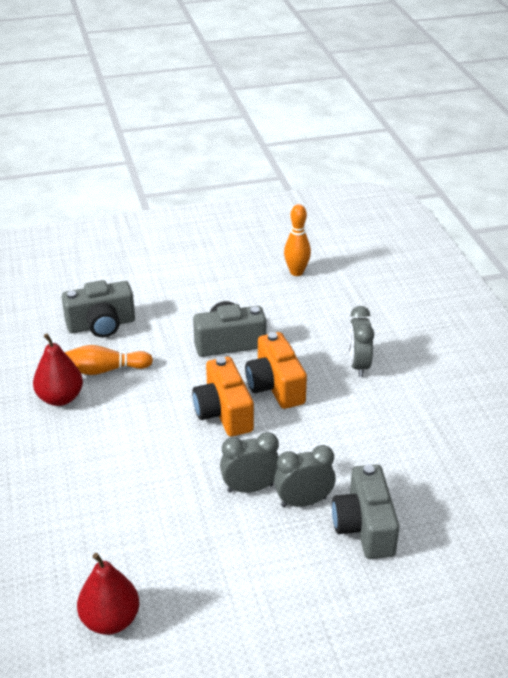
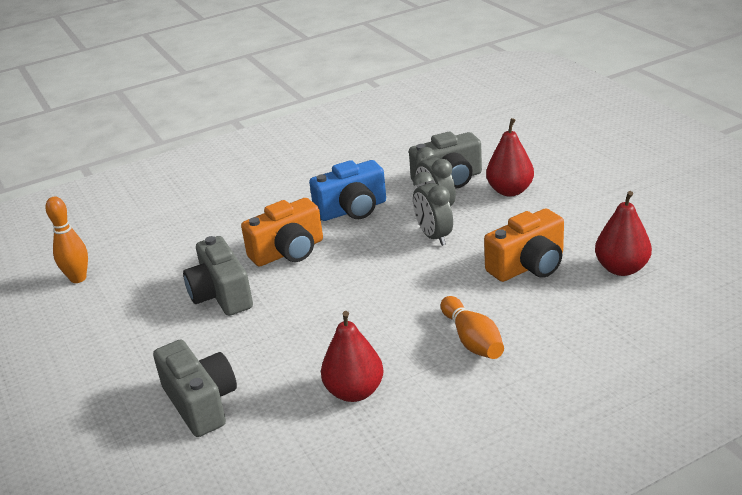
camera: 100 degrees left, 5 degrees down
(104, 370) = (292, 372): orange bowling pin -> orange bowling pin (472, 340)
(223, 412) = (338, 272): orange camera -> orange camera (528, 266)
(314, 575) = (510, 191): none -> red pear
(332, 438) = (352, 210): none -> blue camera
(358, 365) = (244, 214): grey clock -> none

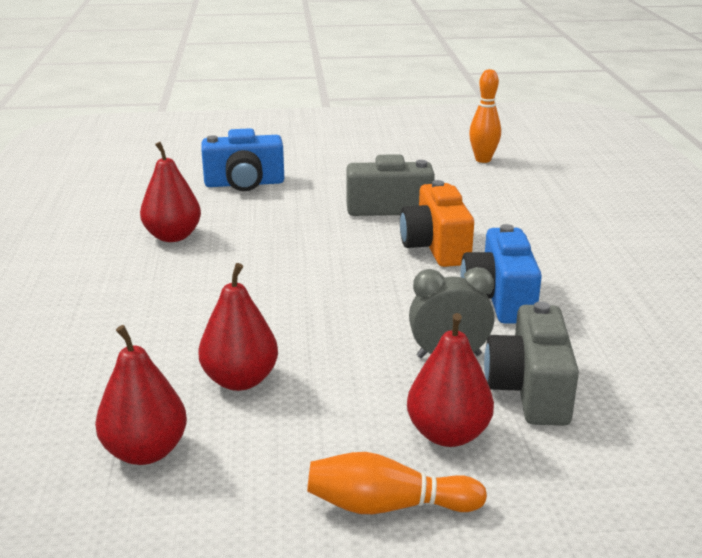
camera: 110 degrees right, 5 degrees down
(201, 403) = (244, 184): grey camera -> blue camera
(434, 236) = (380, 335): grey clock -> none
(472, 340) = (160, 304): orange bowling pin -> orange bowling pin (388, 506)
(528, 266) = (240, 380): orange camera -> red pear

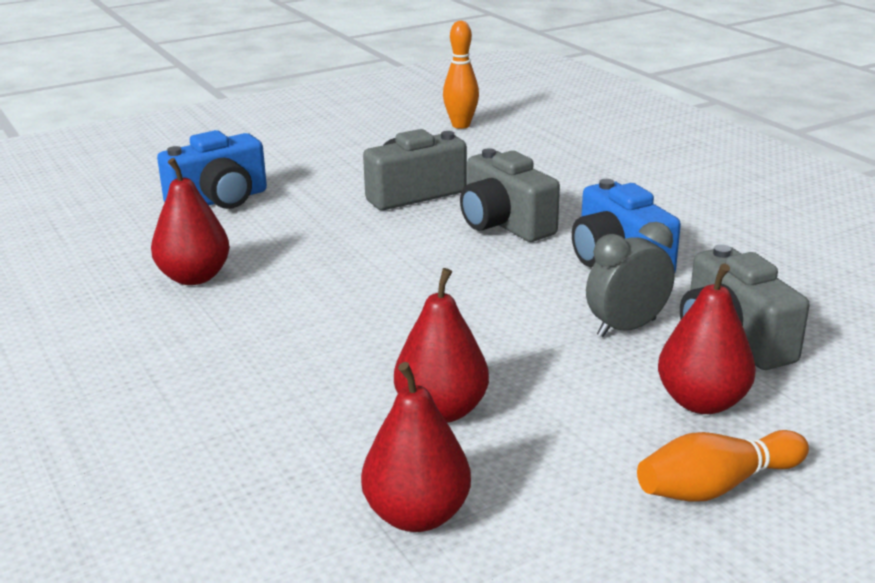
camera: 25 degrees left, 0 degrees up
(436, 247) = (504, 224): orange camera -> grey camera

